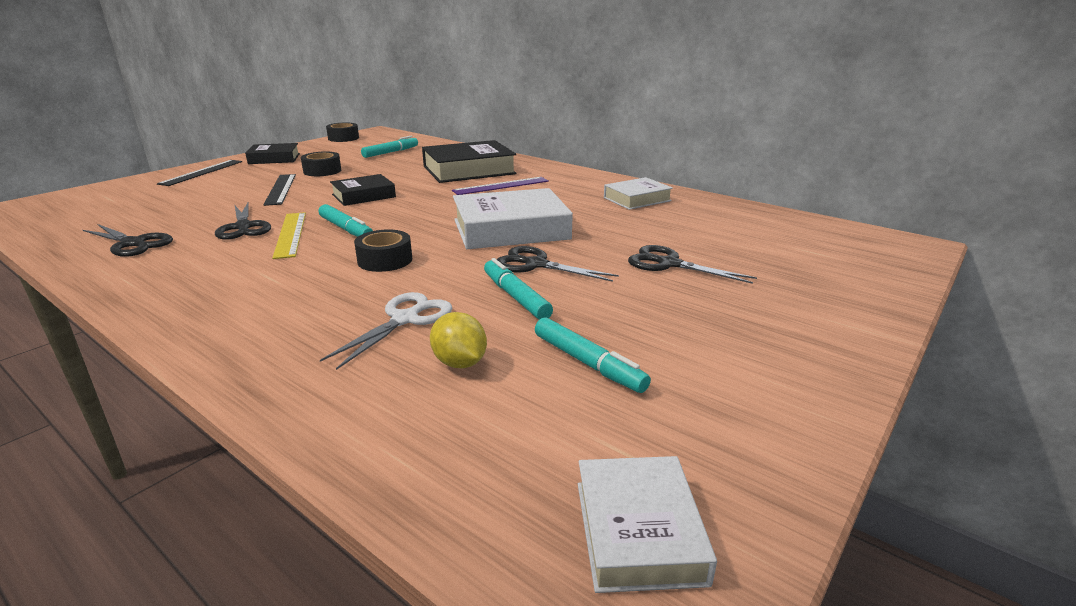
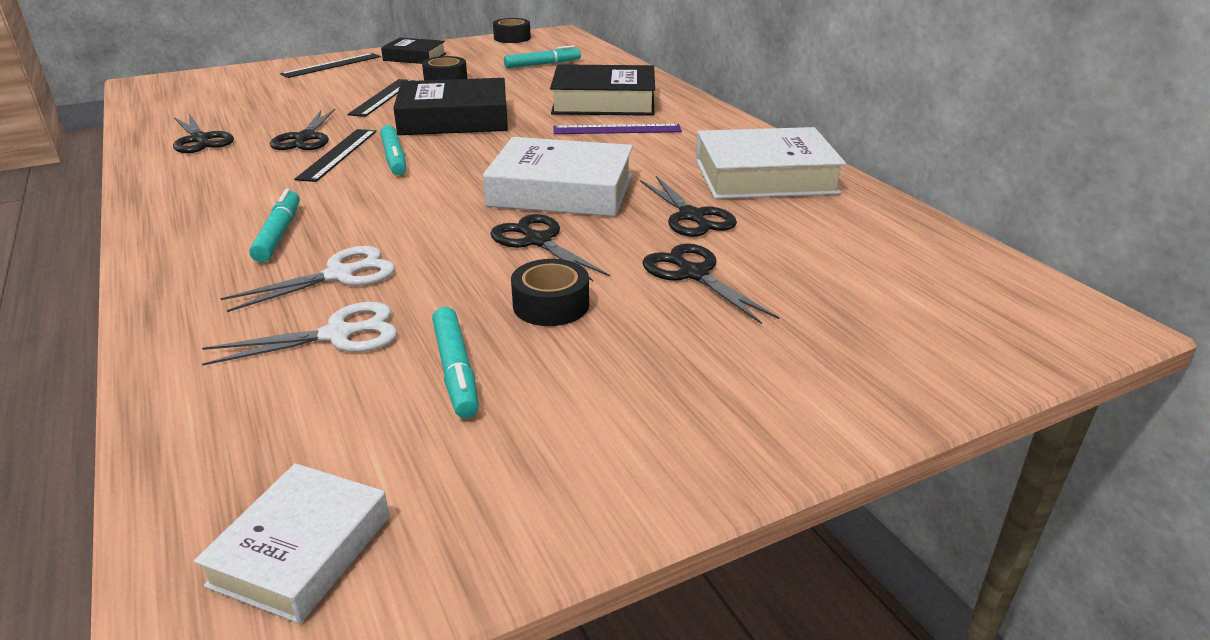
camera: 25 degrees right, 5 degrees up
(290, 234) = (337, 154): yellow ruler -> black ruler
(363, 196) = (454, 119): black book -> black book, size x1.70
(385, 260) = (392, 203): black tape -> black tape (551, 305)
(459, 363) = (337, 335): yellow lemon -> white scissors
(515, 297) = (471, 275): turquoise marker -> turquoise marker (279, 234)
(622, 230) = (691, 216): none -> black scissors
(637, 199) = (764, 176): white book -> white book, size x1.70

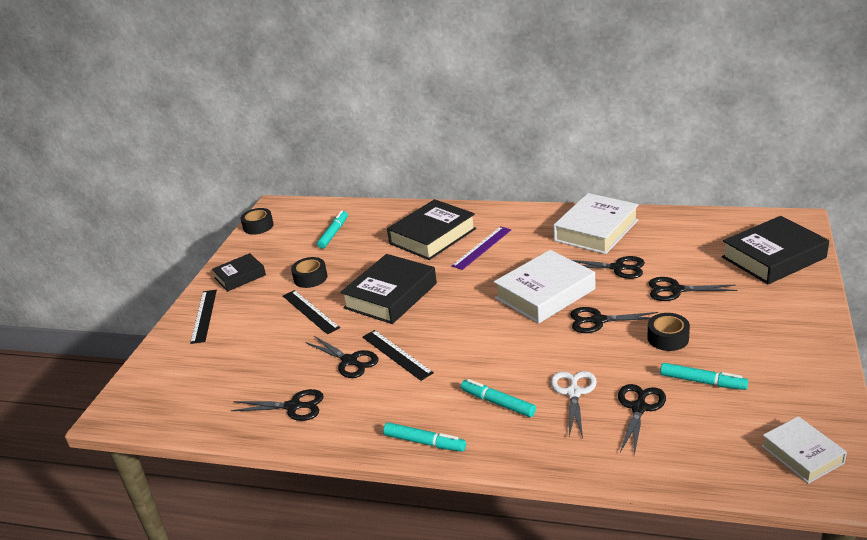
camera: 45 degrees left, 0 degrees up
(337, 335) = (639, 408): white scissors -> black scissors
(394, 158) = (430, 335): turquoise marker -> turquoise marker (424, 442)
(926, 332) = (773, 257): none -> black book

